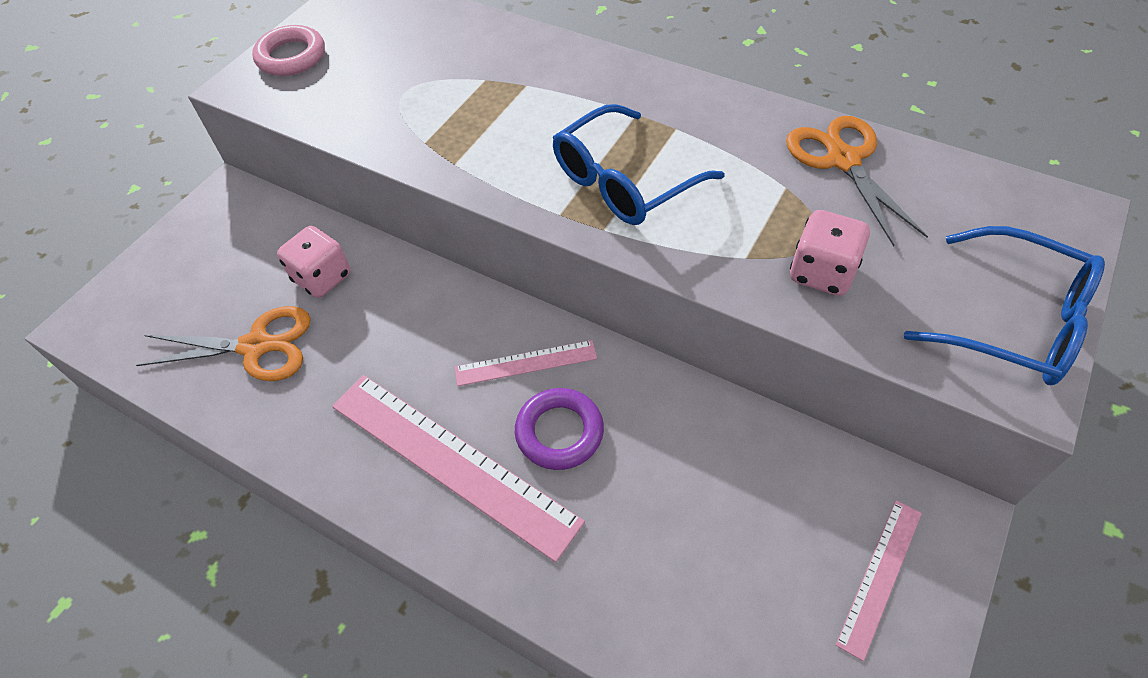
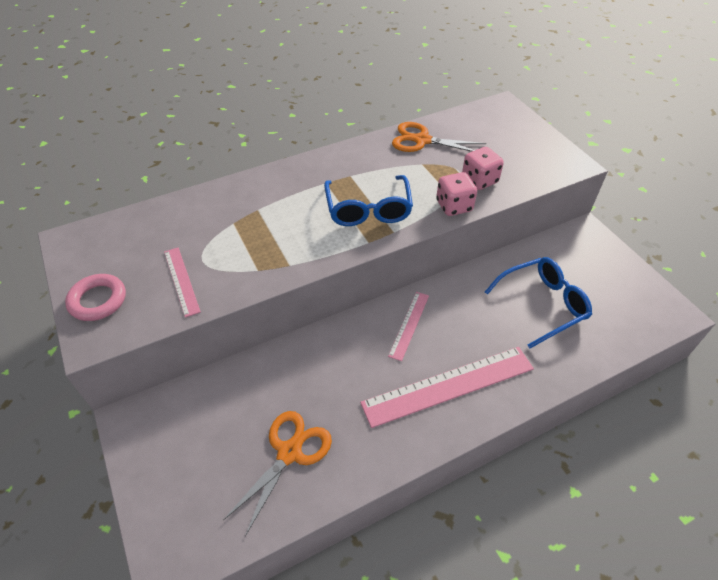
camera: 60 degrees left, 5 degrees down
(322, 278) = (264, 393): pink dice -> pink dice (454, 206)
(559, 432) = (461, 332): purple ring -> none
(879, 576) = (599, 265): pink ruler -> pink ruler (181, 281)
(1014, 321) = (542, 148): blue glasses -> blue glasses (542, 304)

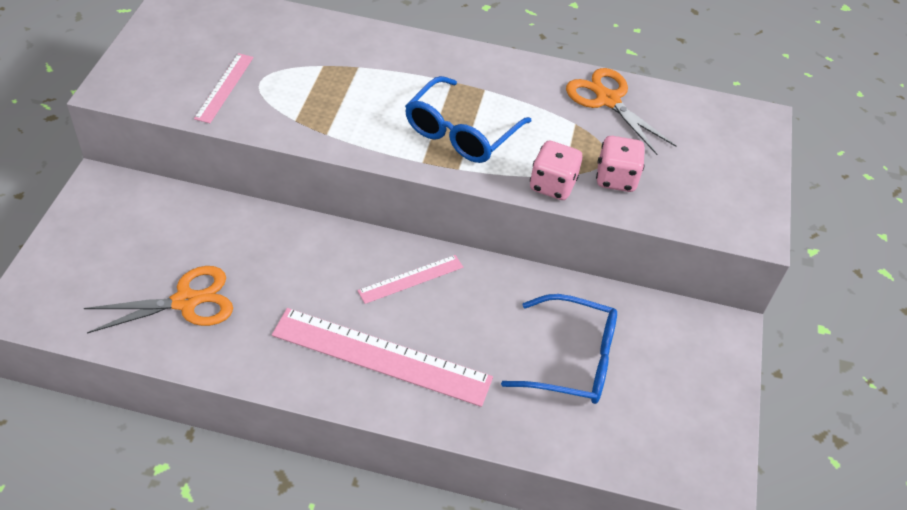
camera: 35 degrees right, 0 degrees up
(98, 300) = (146, 61): pink ring -> none

